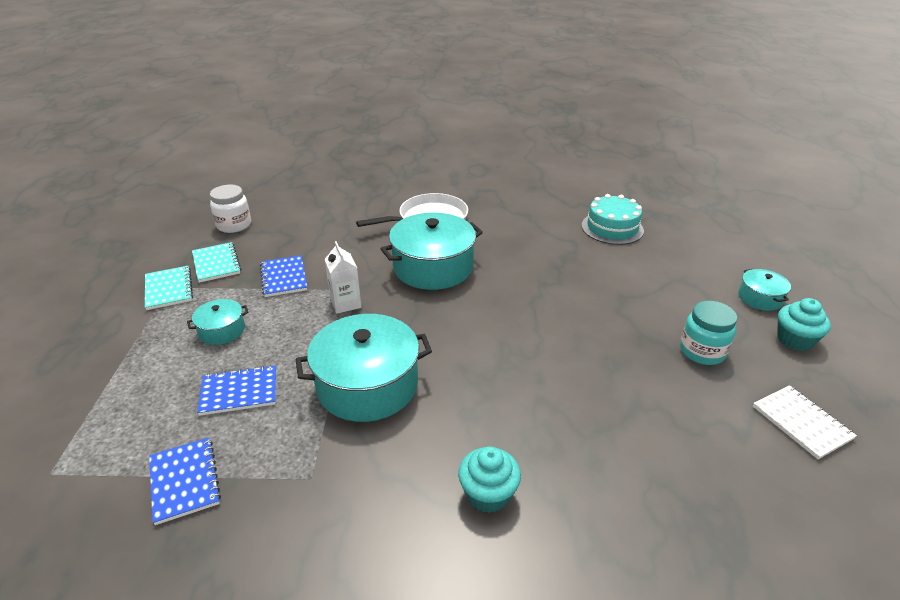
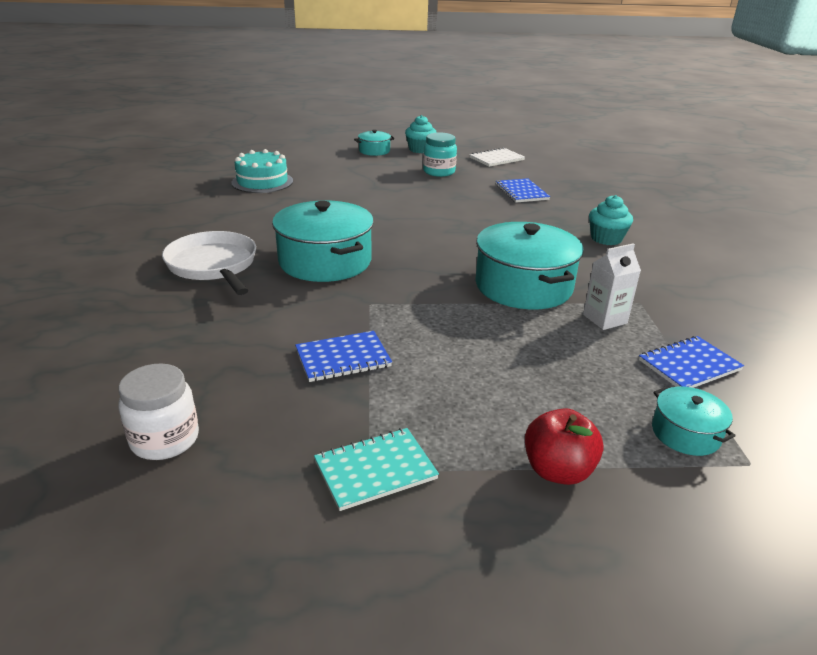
camera: 95 degrees left, 5 degrees down
(119, 361) = (558, 470): none -> red apple
(216, 263) = (299, 432): turquoise notebook -> none
(222, 330) = (467, 389): turquoise pot -> turquoise pot (685, 433)
(239, 392) = (565, 355): blue notebook -> blue notebook (521, 192)
(345, 303) = (398, 307): white carton -> white carton (605, 319)

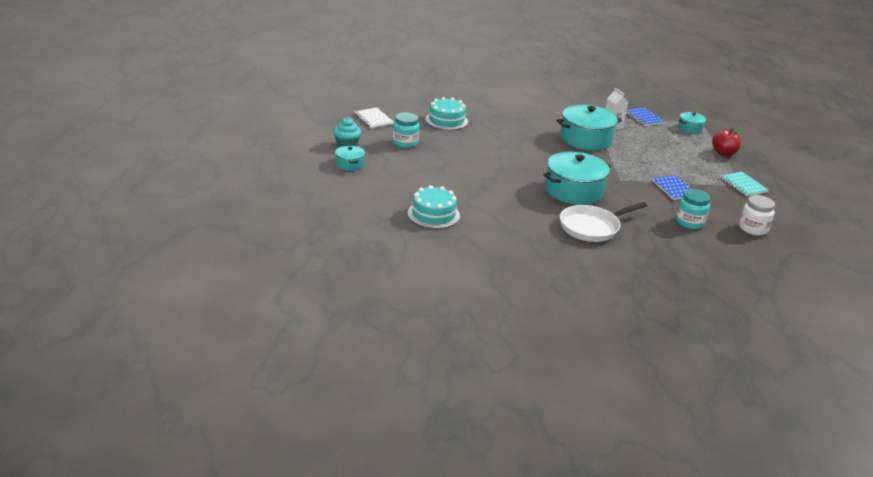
camera: 90 degrees left, 0 degrees up
(209, 356) = (689, 222): none -> turquoise jar
(521, 192) = (446, 120): blue notebook -> turquoise cake
(606, 238) = (519, 109): turquoise cupcake -> none

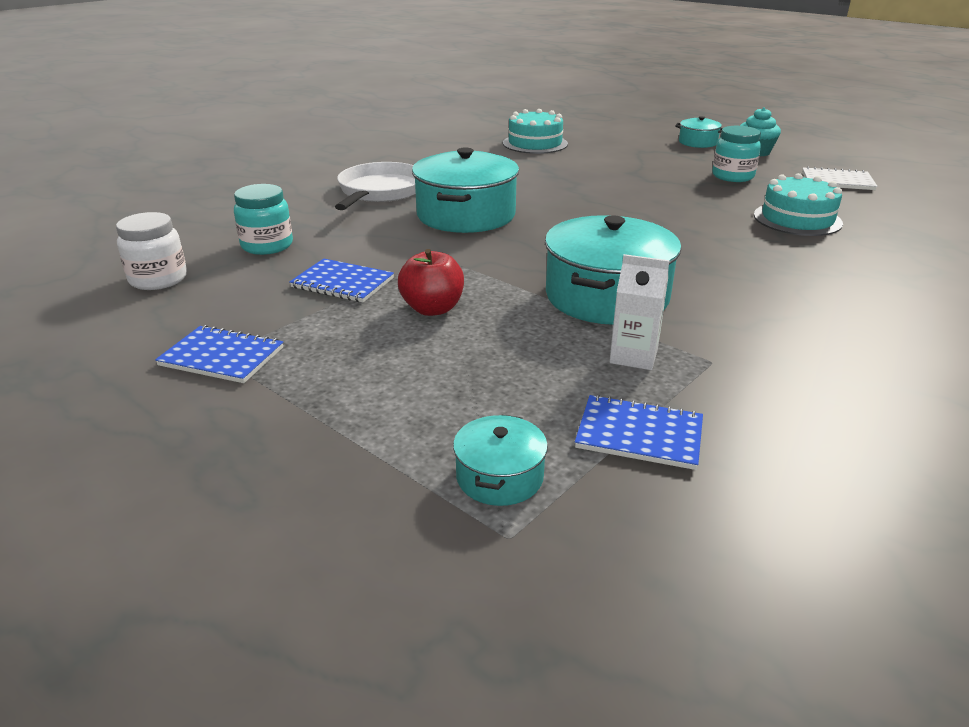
camera: 135 degrees right, 0 degrees up
(723, 153) = (331, 430): red apple -> red apple (432, 309)
(743, 185) = (221, 357): turquoise notebook -> blue notebook

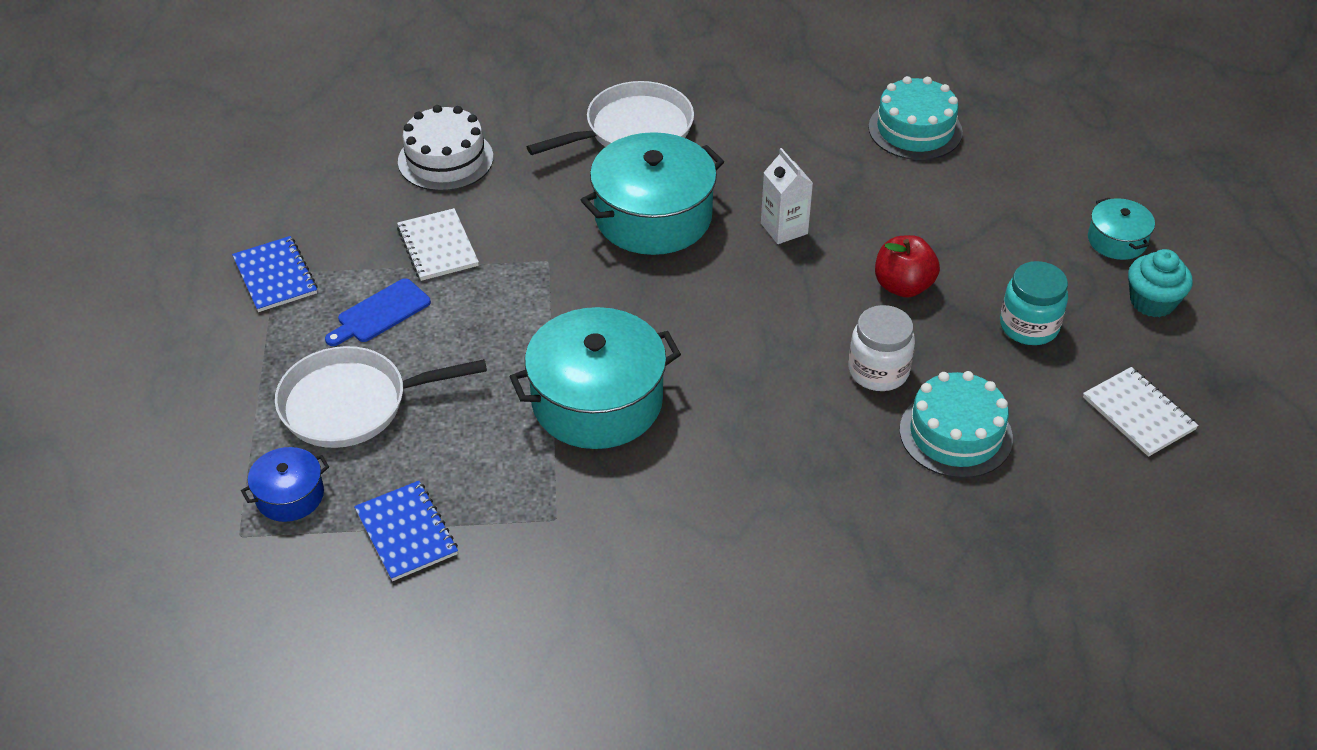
camera: 45 degrees right, 15 degrees up
(158, 279) = (329, 157): white jar -> white jar (878, 371)
(267, 246) = (445, 159): turquoise jar -> white cake
(342, 283) = (438, 247): blue notebook -> white notebook
(362, 332) = (380, 313): none -> blue cutting board
(432, 309) = (456, 322): red apple -> red apple (903, 286)
(439, 390) = (352, 404): none -> white pan
(499, 477) = (290, 495): turquoise pot -> blue pot
(633, 356) = (512, 472): white carton -> white carton (784, 228)

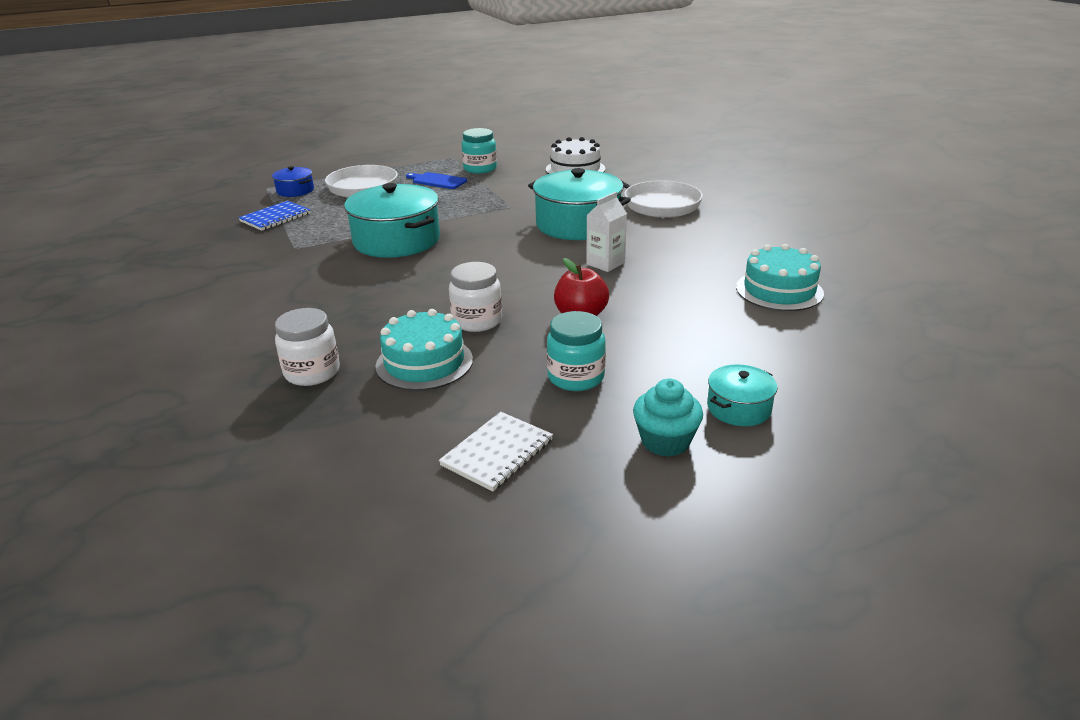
camera: 70 degrees right, 15 degrees down
(275, 276) = (449, 157): blue notebook -> none
(362, 254) = (480, 169): none -> turquoise jar
(438, 247) = (500, 181): white notebook -> none
(940, 534) = (312, 372): none -> white jar

